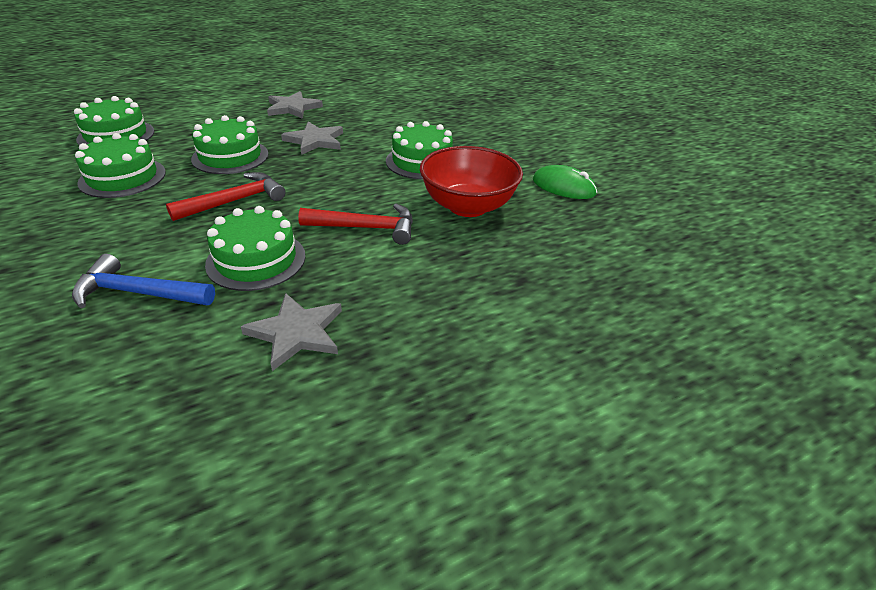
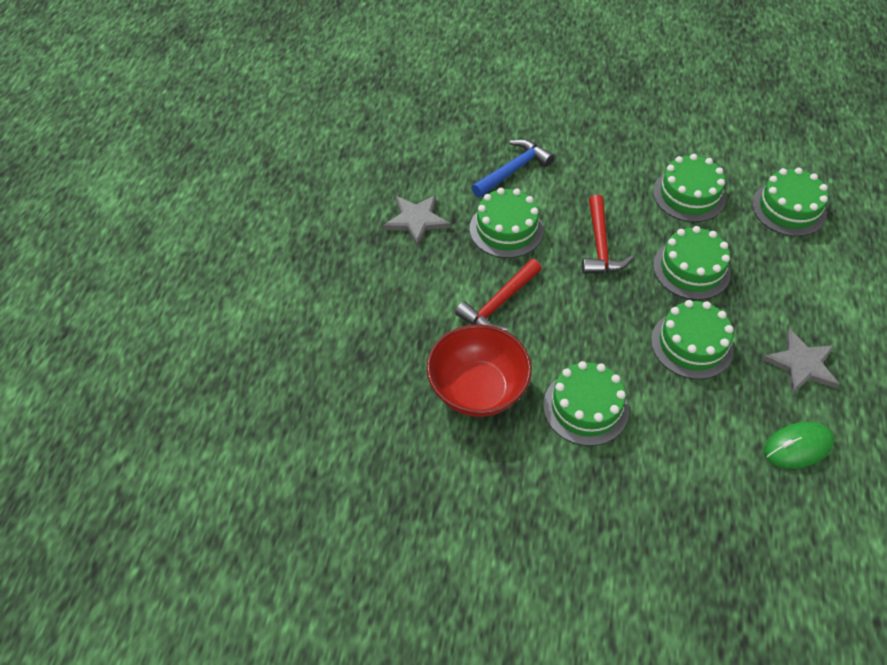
camera: 130 degrees right, 15 degrees up
(315, 141) = (692, 344): grey star -> green cake
(563, 187) = (449, 496): green mouse -> green mouse (798, 446)

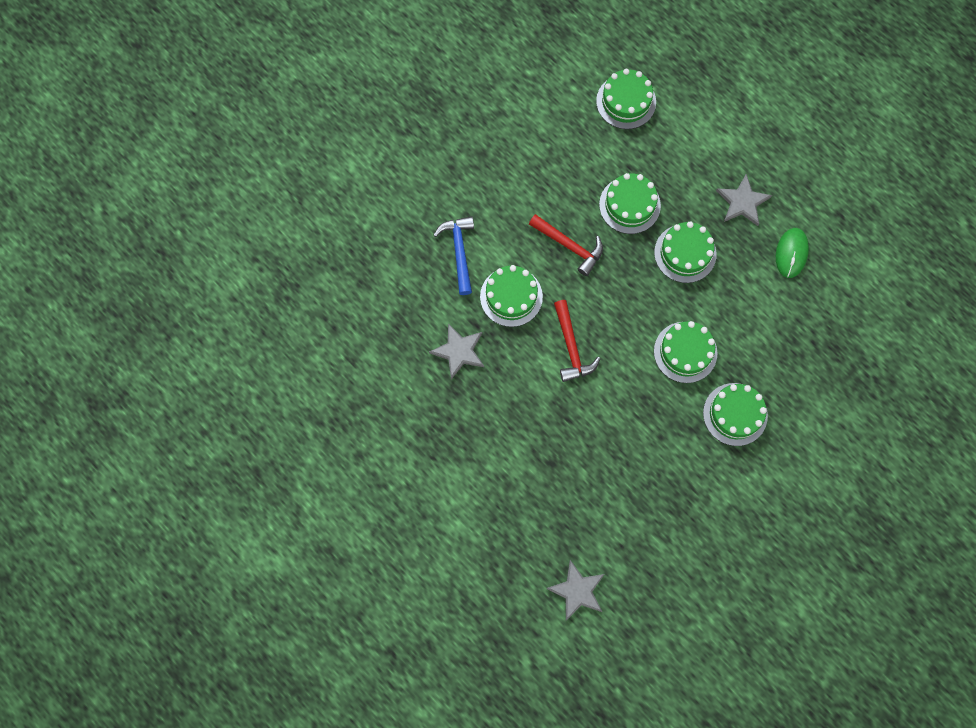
camera: 55 degrees left, 20 degrees up
(232, 459) = (577, 591): none -> grey star
(477, 389) = (628, 407): red bowl -> none
(689, 195) = (568, 154): green cake -> green cake (735, 414)

